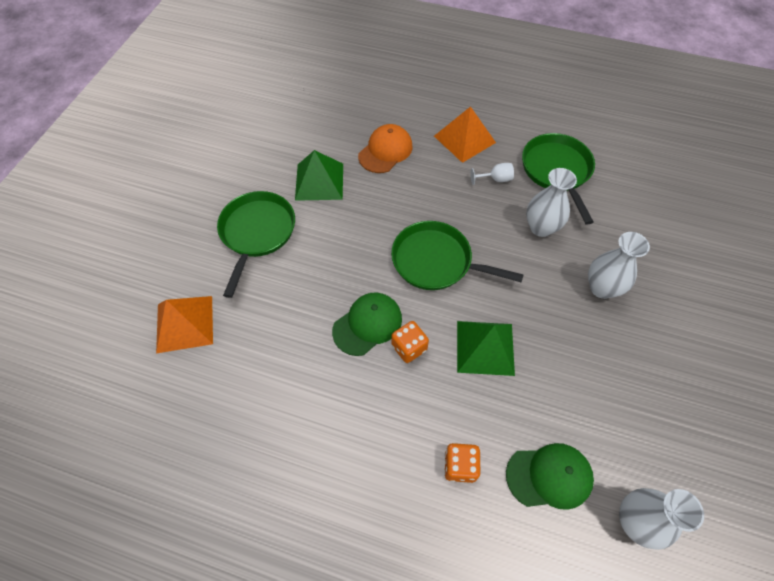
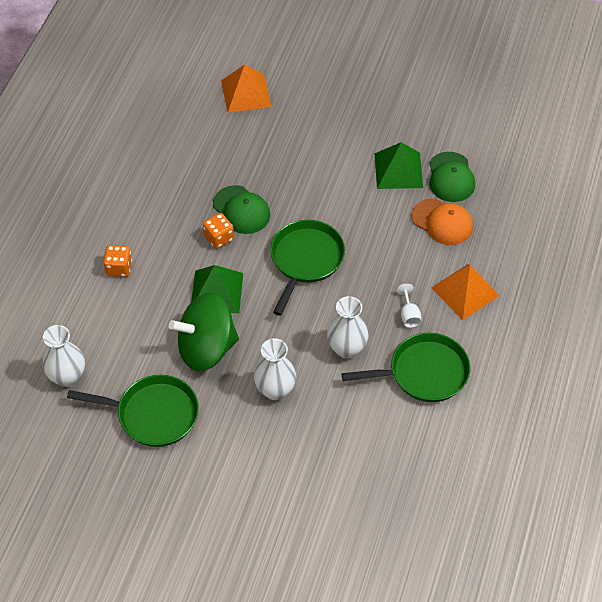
camera: 90 degrees right, 5 degrees down
(257, 232) = (336, 129): green pan -> green pan (153, 414)
(549, 476) = (106, 325): green cap -> green cap (451, 177)
(563, 355) = (206, 348): none -> green spinning top

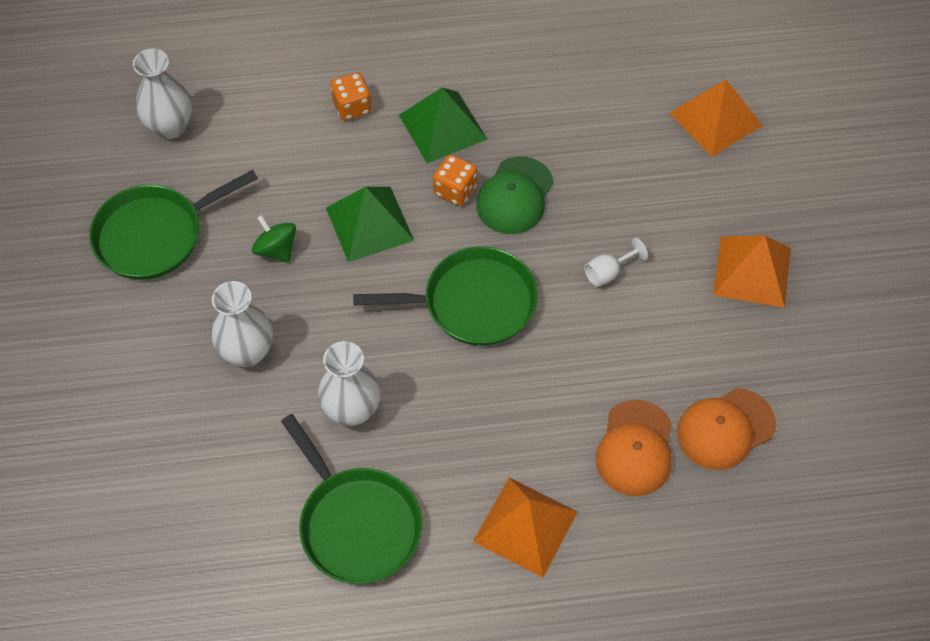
camera: 65 degrees right, 5 degrees up
(153, 414) = (154, 235): green pan -> green pan turned 75 degrees clockwise
(206, 348) = (276, 249): green spinning top -> green spinning top, size x0.46
(359, 122) = (752, 271): none -> orange pyramid
(398, 170) = (696, 354): green pyramid -> green pyramid (442, 126)
(409, 315) = (446, 467): white goblet -> white goblet (608, 273)
(451, 177) = (725, 429): green cap -> orange cap

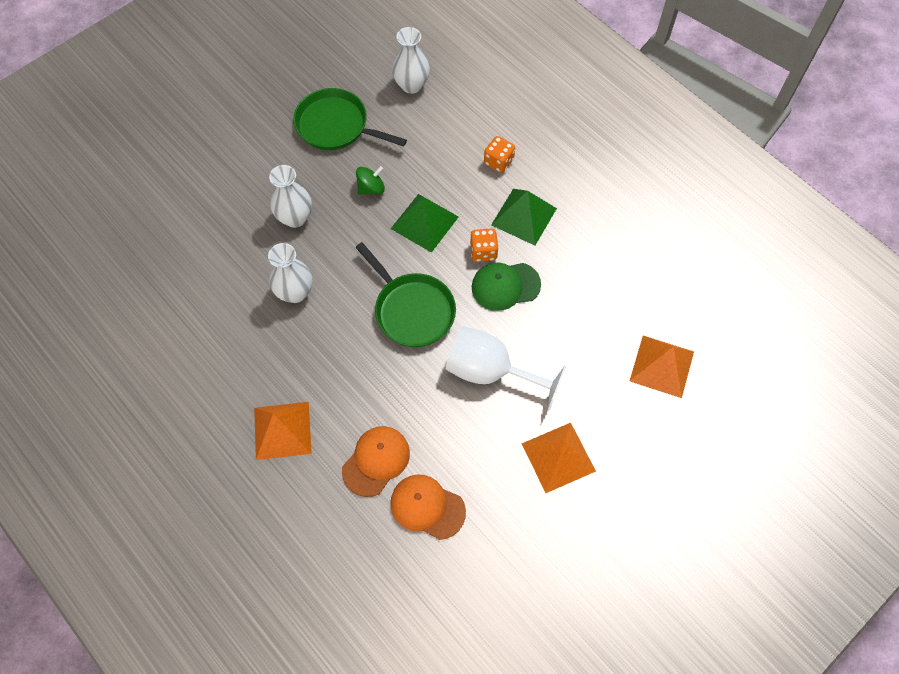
camera: 55 degrees right, 5 degrees up
(276, 249) = (371, 188): green spinning top -> green spinning top turned 45 degrees clockwise
(357, 524) = (226, 341): green pan -> none
(608, 273) = (490, 371): white goblet -> white goblet, size x2.40
(635, 448) = (376, 461): orange cap -> orange cap turned 150 degrees clockwise

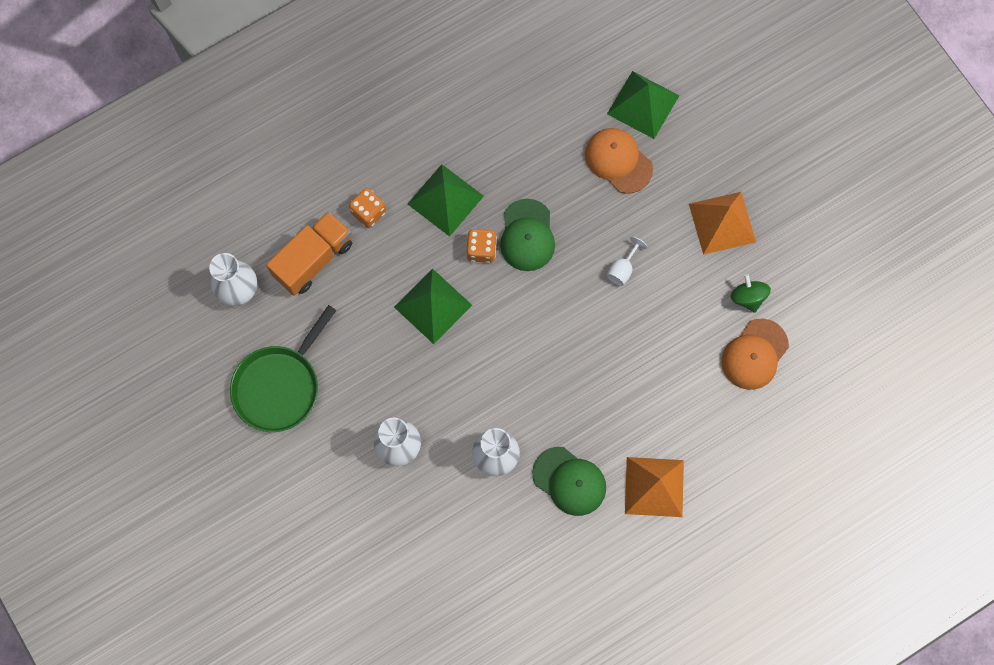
camera: 80 degrees left, 10 degrees up
(280, 356) = (569, 481): none -> green cap
(371, 188) = (376, 357): green spinning top -> green spinning top (748, 297)
(376, 461) = (701, 396): orange cap -> orange cap (618, 161)
(412, 310) = (539, 336): green pan -> none
(448, 130) = (313, 259): none -> orange truck
(490, 371) = (622, 269): white goblet -> white goblet, size x0.42
(661, 366) = (643, 104): orange pyramid -> green pyramid

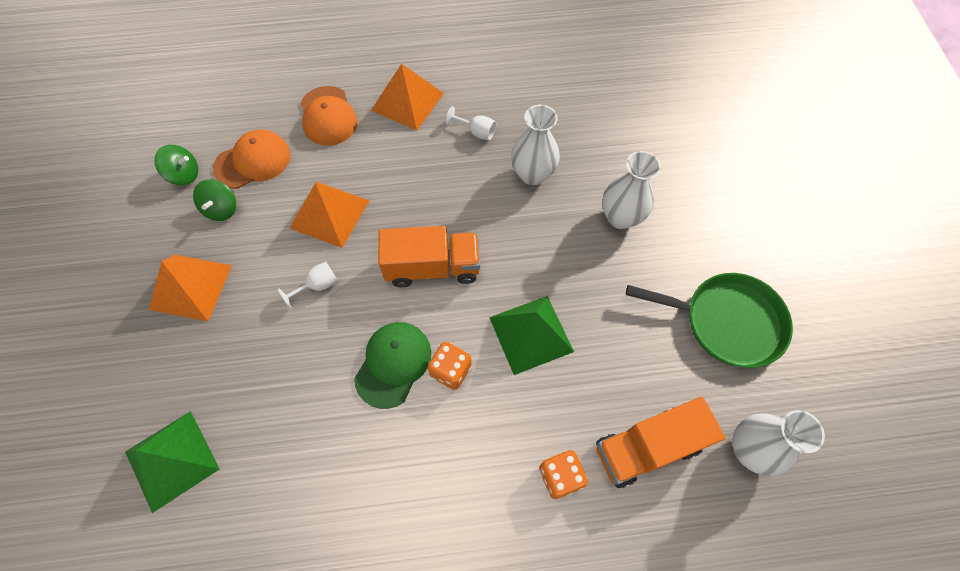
camera: 155 degrees left, 10 degrees down
(279, 386) = (727, 322): green pan -> green pan turned 45 degrees clockwise
(445, 199) = (462, 449): green pyramid -> none
(539, 326) = (432, 267): none -> orange truck
(569, 481) = (476, 132): green cap -> white goblet
(618, 161) = (245, 403): orange cap -> orange cap (328, 116)
(653, 335) = (330, 214): none -> orange pyramid
(805, 314) = (184, 174): none -> green spinning top

